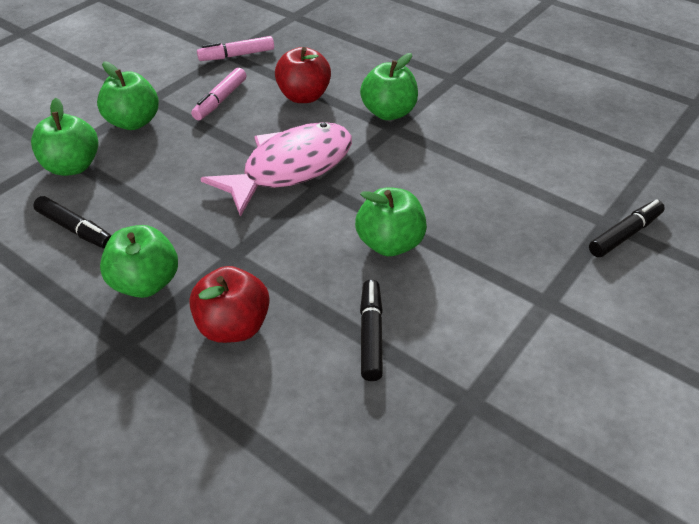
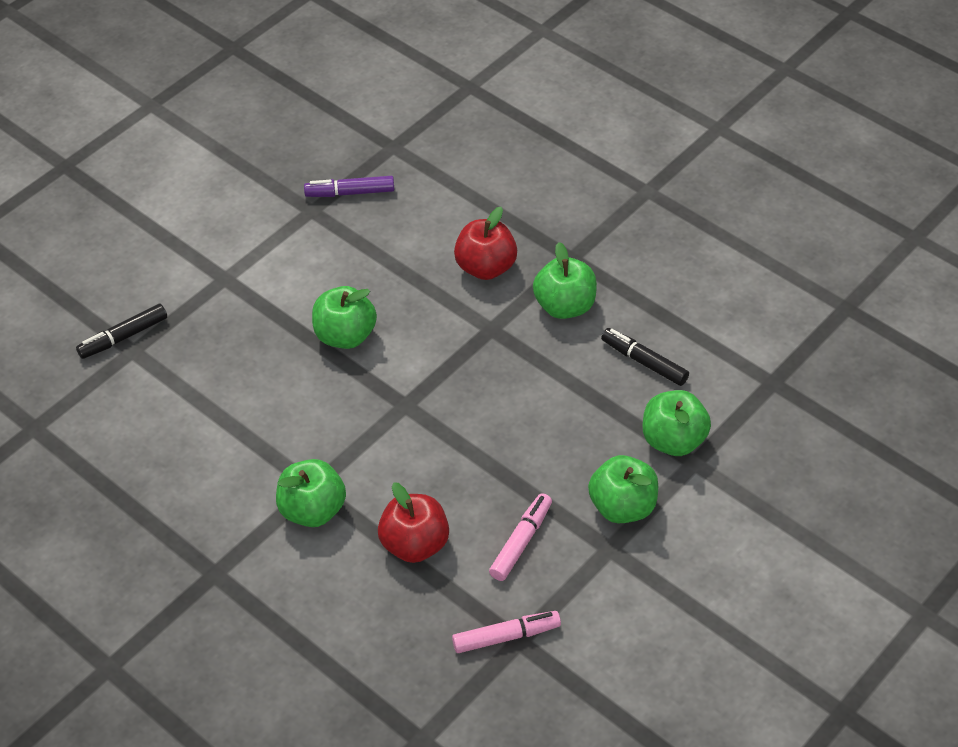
camera: 175 degrees left, 5 degrees up
(290, 168) = (435, 428): pink fish -> none
(371, 335) = (376, 257): black marker -> none
(423, 433) = (350, 193): none -> purple marker

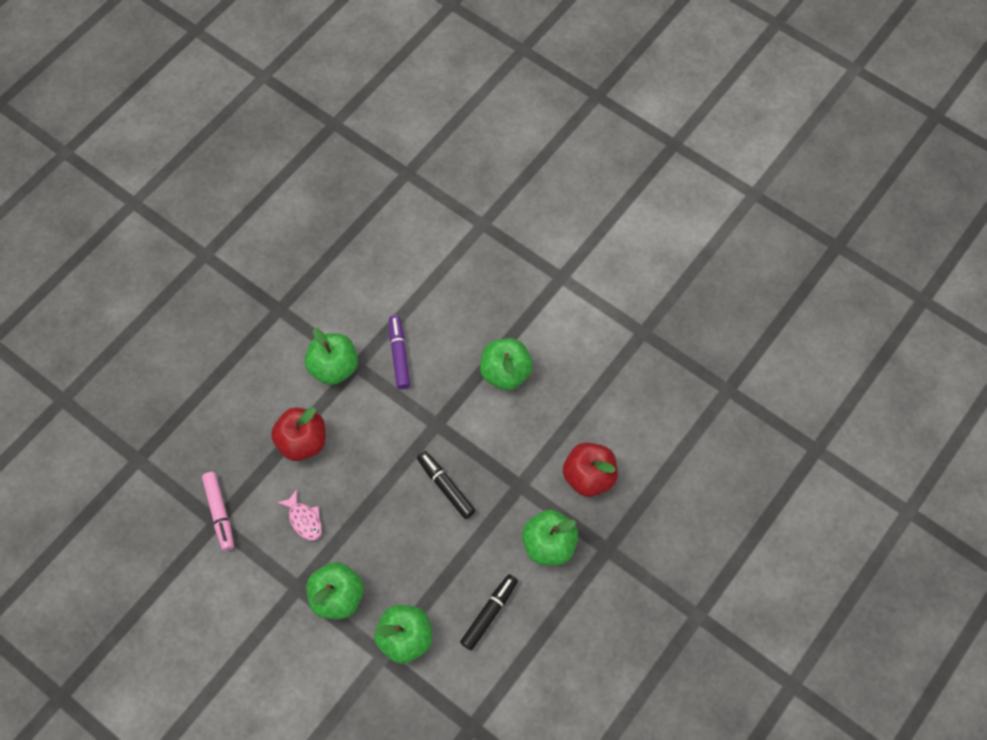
camera: 85 degrees right, 15 degrees up
(123, 337) = (495, 216): black marker -> black marker (445, 487)
(350, 193) = (666, 360): purple marker -> purple marker (399, 355)
(521, 542) = (304, 520): pink marker -> pink fish

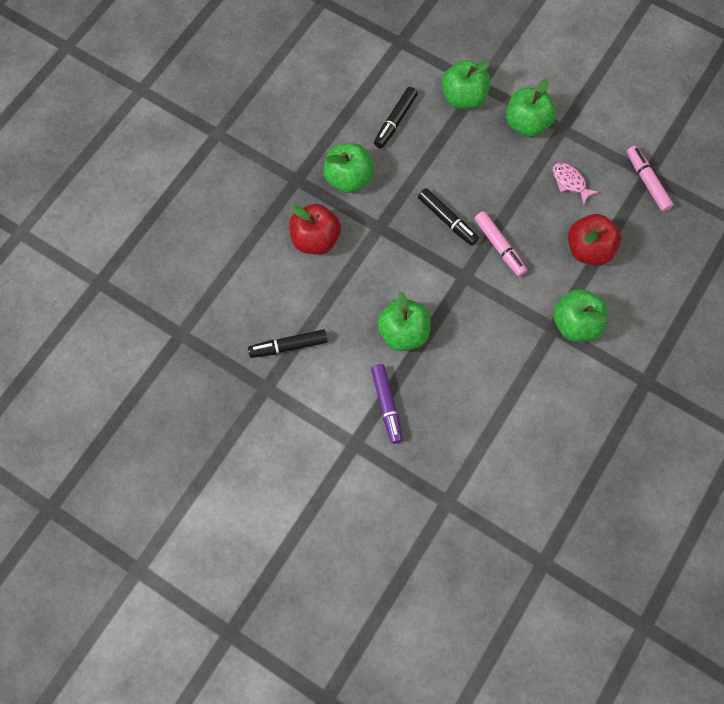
camera: 175 degrees right, 5 degrees up
(395, 453) = (499, 247): none -> pink marker
(399, 355) = (512, 342): purple marker -> purple marker (387, 405)
(620, 369) = (288, 346): none -> black marker

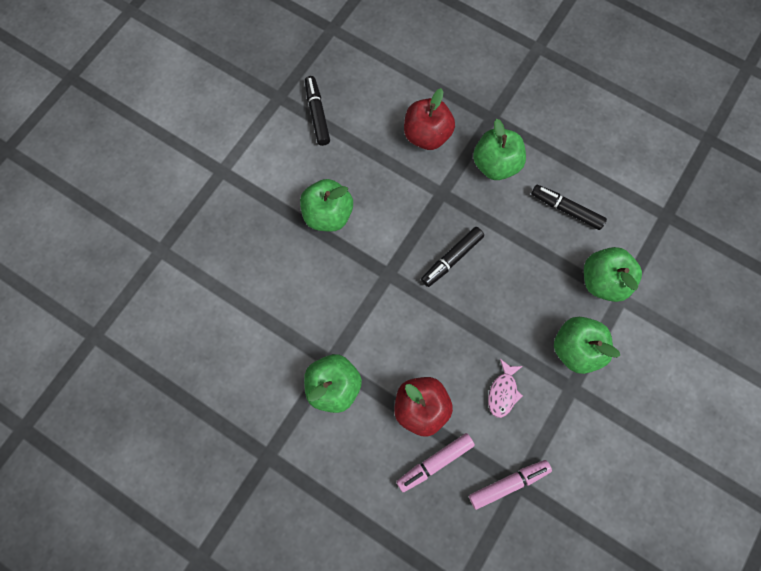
camera: 90 degrees right, 5 degrees up
(387, 405) = (256, 198): purple marker -> none
(499, 247) = (422, 310): pink marker -> pink marker (434, 462)
(570, 182) = (503, 391): pink fish -> pink fish turned 150 degrees clockwise

